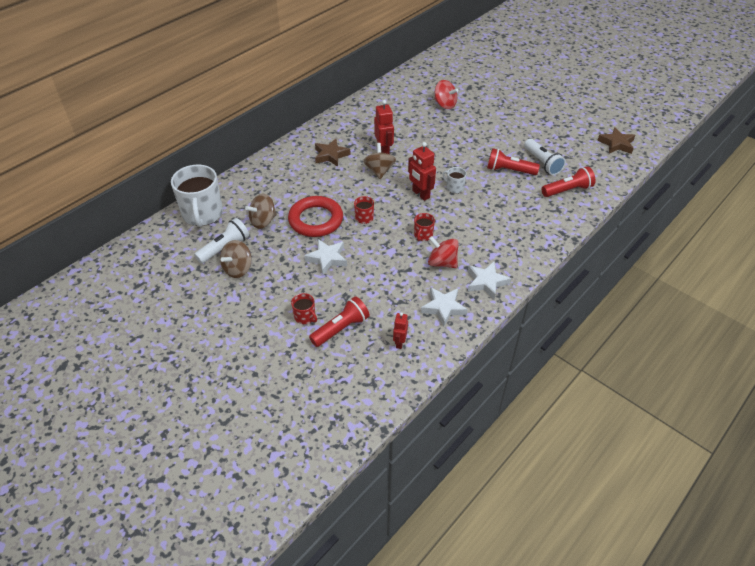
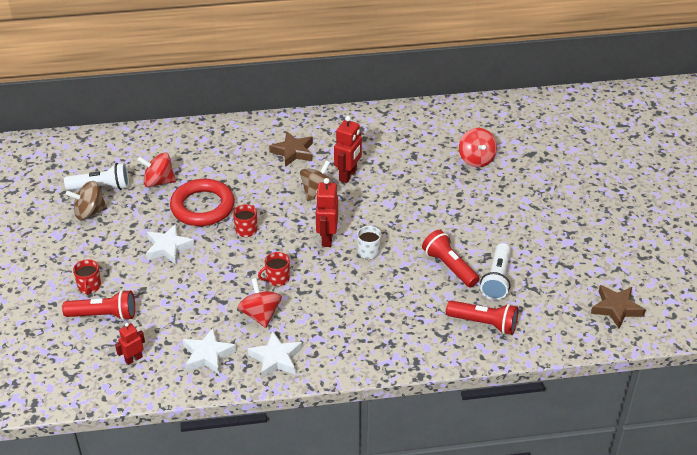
camera: 40 degrees right, 5 degrees down
(202, 214) = (120, 147): white mug -> none
(263, 221) = (158, 182): brown spinning top -> red spinning top

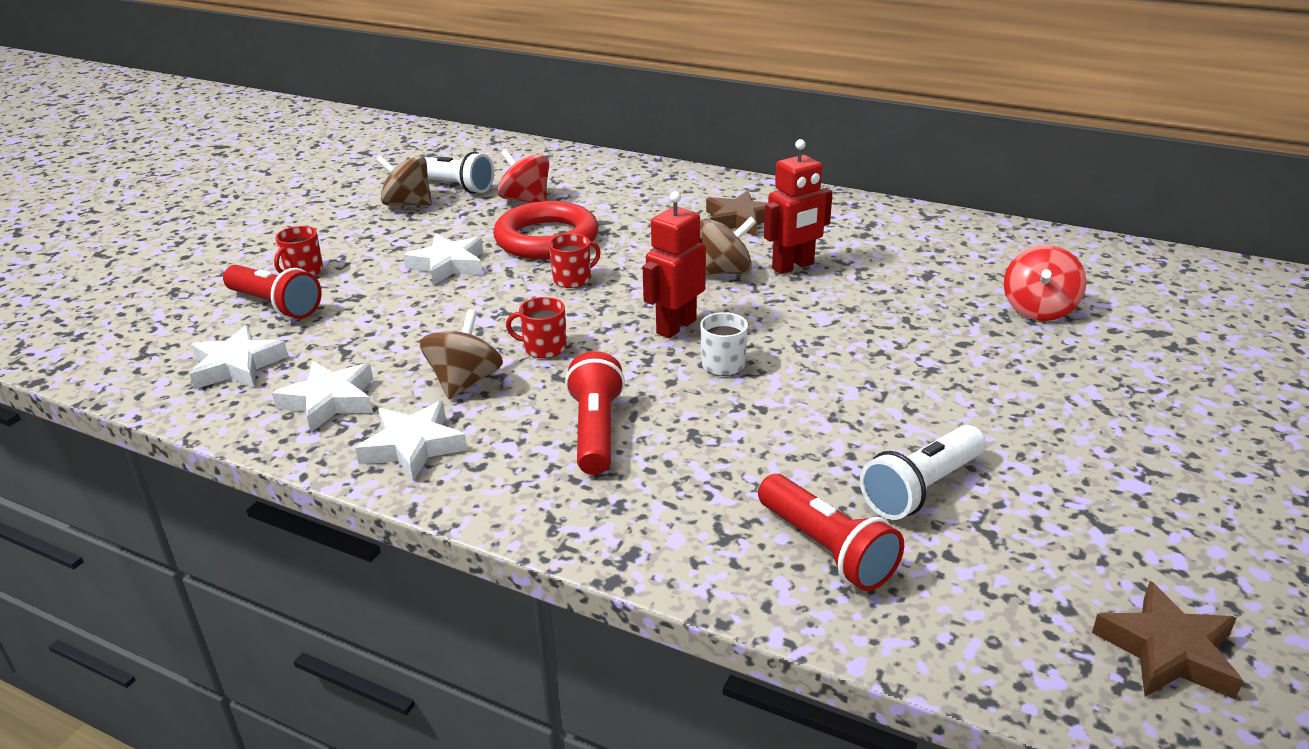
camera: 35 degrees right, 10 degrees down
(133, 359) = (237, 366): red robot -> white star
(260, 314) = (465, 381): red spinning top -> brown spinning top
(449, 266) = (844, 434): red flashlight -> red flashlight (595, 431)

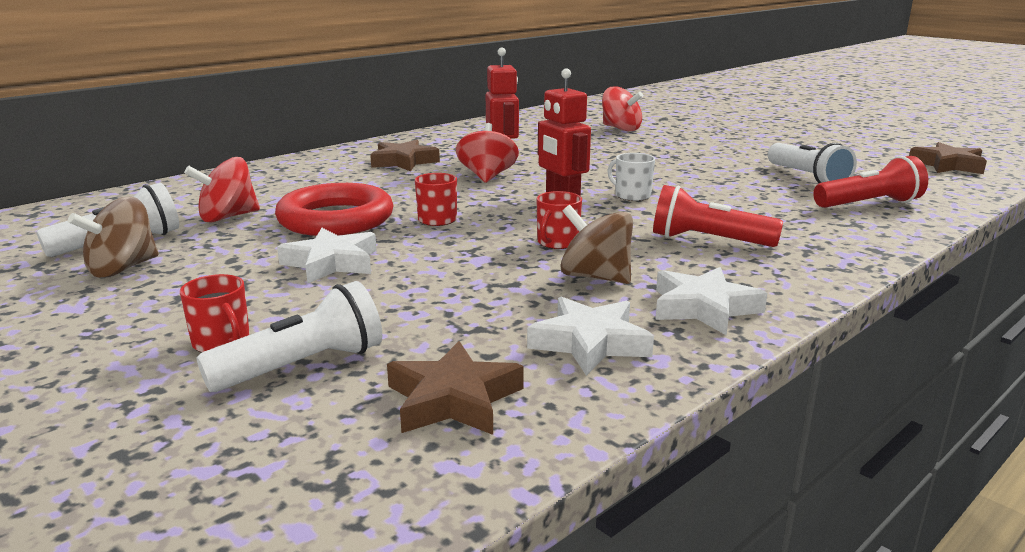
camera: 70 degrees left, 10 degrees down
(237, 366) = (453, 399): white star -> brown star
(275, 305) = (302, 366): red flashlight -> white flashlight
(724, 272) = (487, 177): brown spinning top -> red spinning top

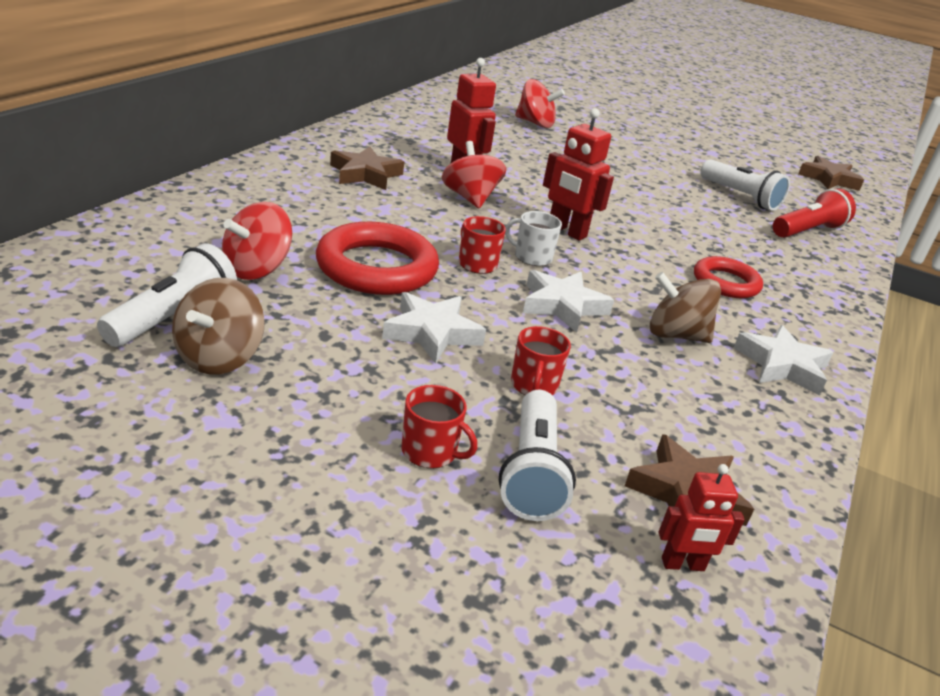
camera: 25 degrees left, 10 degrees up
(302, 366) = (532, 472): white flashlight -> white flashlight turned 150 degrees clockwise
(375, 457) = (683, 565): none -> red robot
(557, 242) = (610, 291): red mug -> red mug (534, 385)
(590, 343) = (733, 415): white star -> white star (562, 305)
(632, 195) = (621, 224): white mug -> white mug (532, 257)
(708, 241) = (725, 283): red flashlight -> red ring

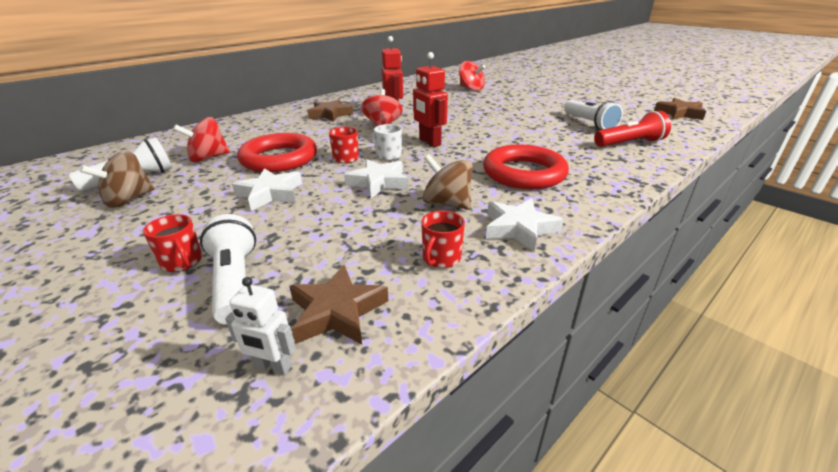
camera: 25 degrees right, 0 degrees up
(532, 472) = (235, 282): white flashlight -> white flashlight turned 135 degrees clockwise
(534, 385) = (302, 228): red mug -> red mug (441, 258)
(683, 565) = (272, 367): red robot -> white robot
(725, 283) = (524, 173): red ring -> red ring, size x1.61

